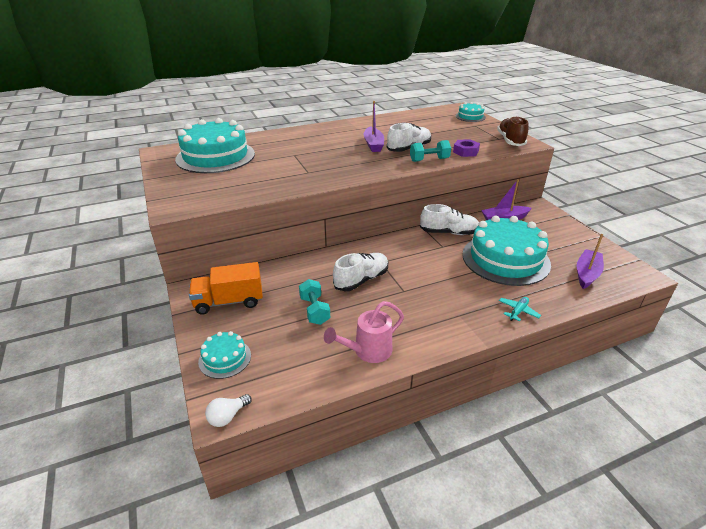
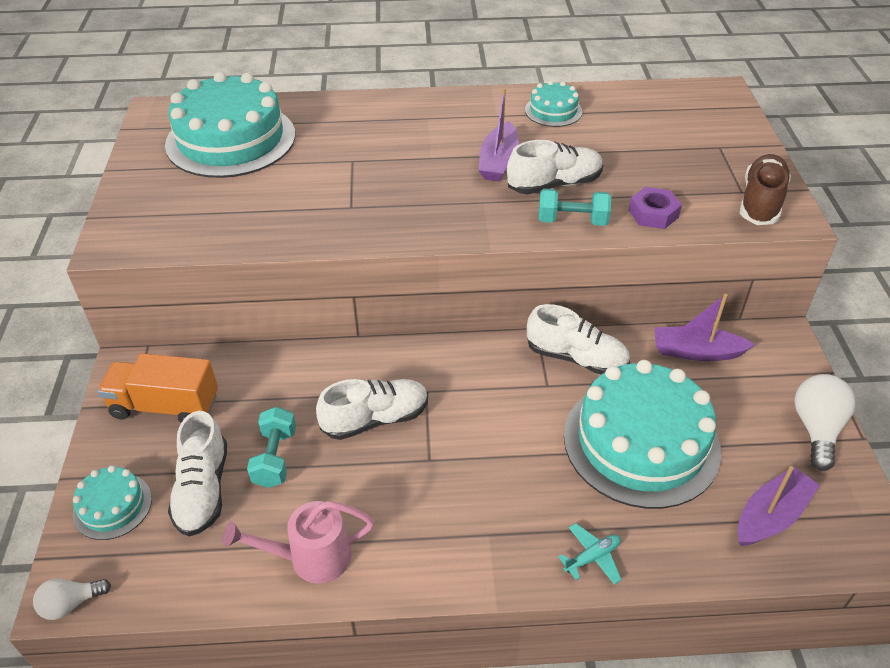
camera: 20 degrees right, 10 degrees up
(279, 336) = (203, 490): none -> white shoe
(470, 116) = (727, 120): turquoise cake -> turquoise cake (553, 111)
(580, 236) = (816, 429): none -> white light bulb

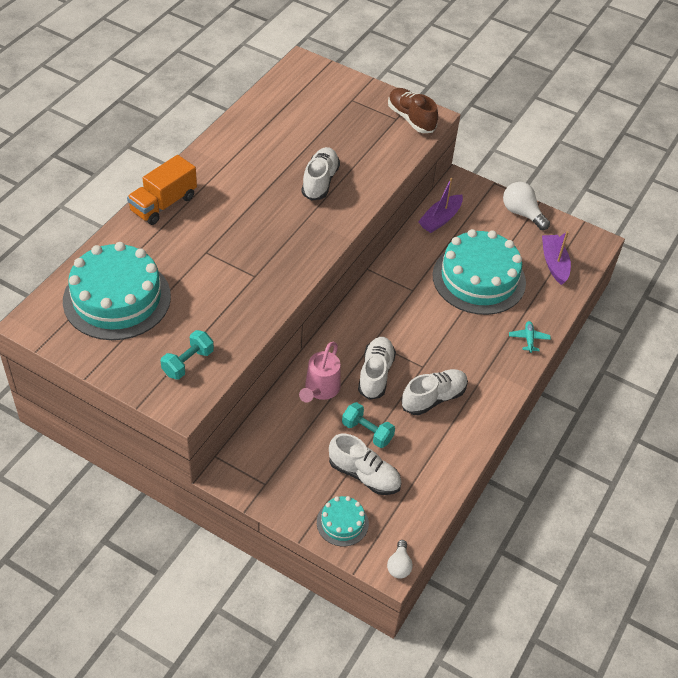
camera: 60 degrees left, 5 degrees up
(165, 406) = (280, 467): orange truck -> orange truck (163, 204)
(310, 558) = (447, 447): pink watering can -> pink watering can (320, 390)
(498, 161) = (275, 190): purple boat -> none
(553, 111) = (248, 138): turquoise cake -> none
(572, 221) = (358, 194): turquoise dumbbell -> turquoise dumbbell (188, 363)
(576, 358) = (403, 267): white shoe -> white shoe (433, 398)
(653, 214) = (382, 161): purple nut -> none

